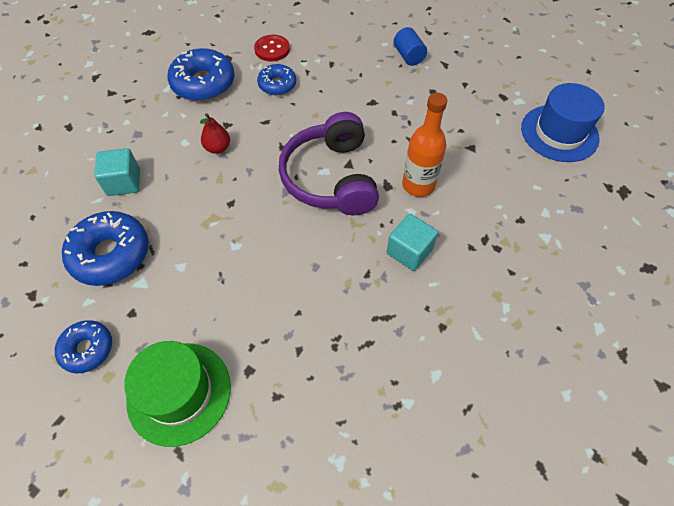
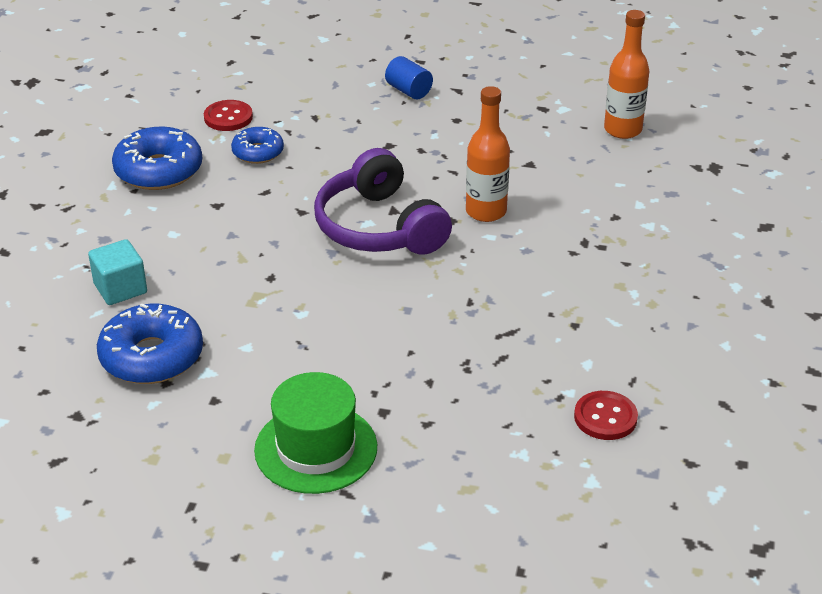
camera: 20 degrees left, 20 degrees down
(87, 349) = (182, 442): blue donut -> none
(218, 148) = (220, 230): red pear -> none
(409, 251) = (506, 271): turquoise cube -> none
(427, 444) = (605, 417): none -> red button
(559, 133) = (622, 130): blue hat -> orange bottle

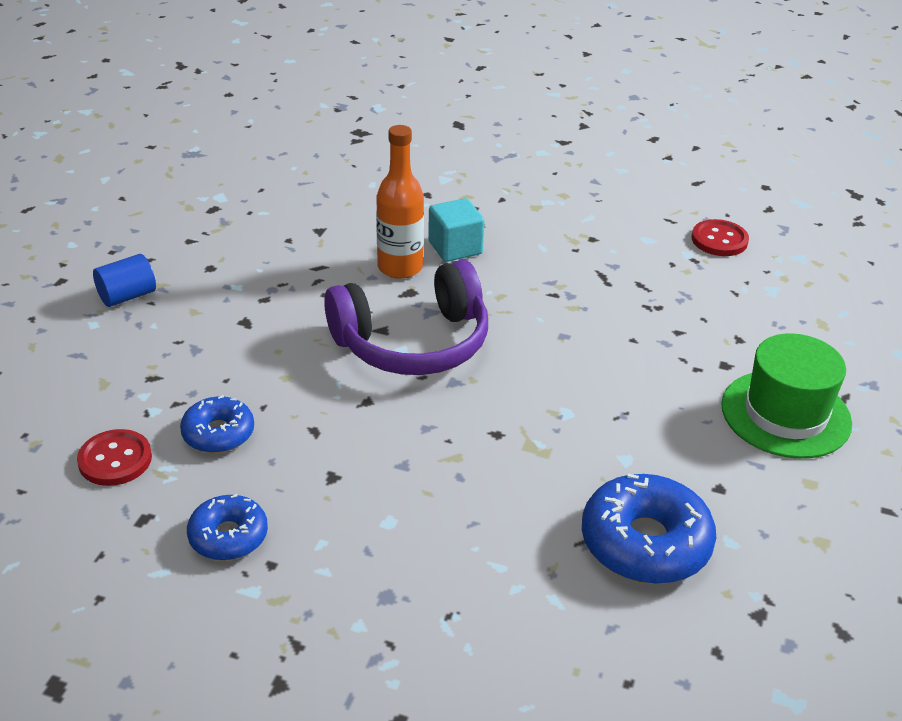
camera: 85 degrees left, 0 degrees up
(120, 288) = (505, 576): turquoise cube -> turquoise cube (455, 248)
(159, 170) = (228, 536): blue donut -> blue donut, size x0.60
(622, 130) = (276, 168): orange bottle -> none

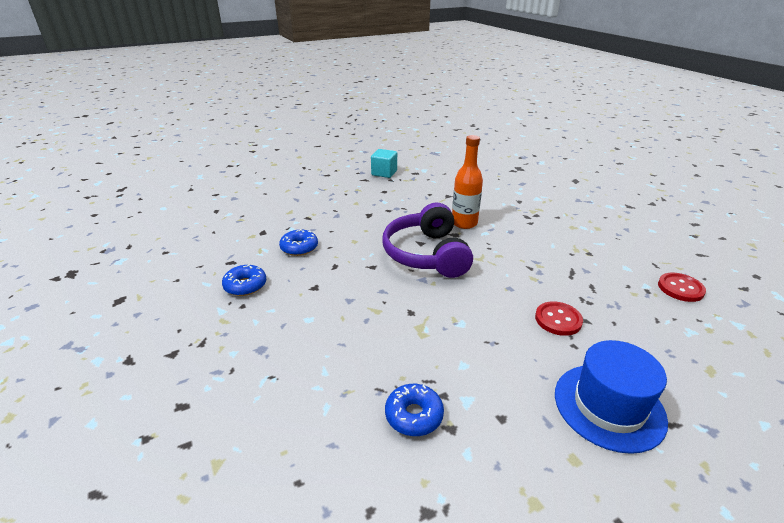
camera: 45 degrees right, 5 degrees down
(115, 460) = (254, 238): red button -> red button (558, 320)
(127, 296) = (341, 188): blue cylinder -> none
(413, 342) = (427, 254): purple headphones -> purple headphones turned 60 degrees clockwise
(455, 248) = (503, 226): turquoise cube -> turquoise cube (384, 173)
(645, 543) = (414, 415): blue donut -> blue donut, size x0.60
(785, 414) = (609, 406): green hat -> blue hat

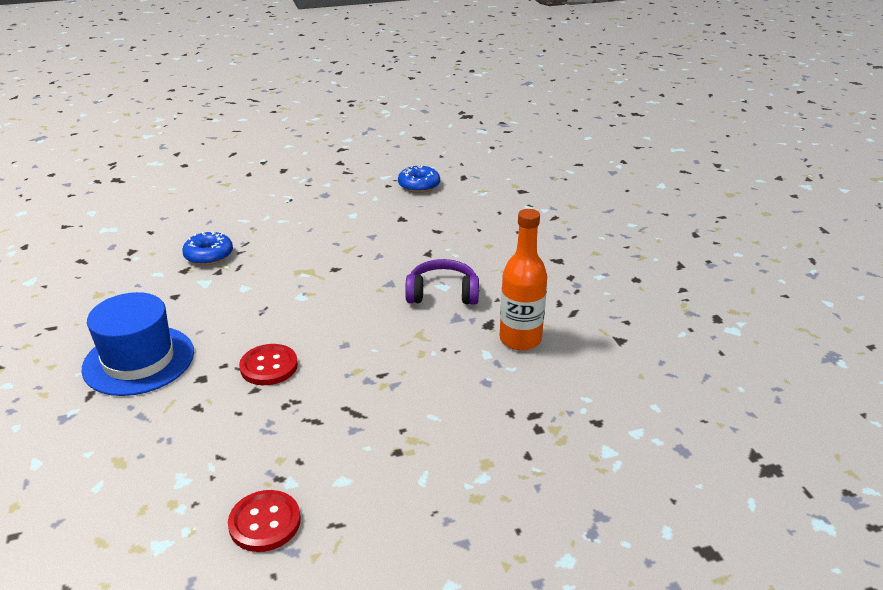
camera: 100 degrees right, 0 degrees up
(299, 248) = (482, 211): blue donut -> none
(384, 173) = (711, 285): turquoise cube -> none
(427, 254) = (442, 294): purple headphones -> purple headphones, size x0.59

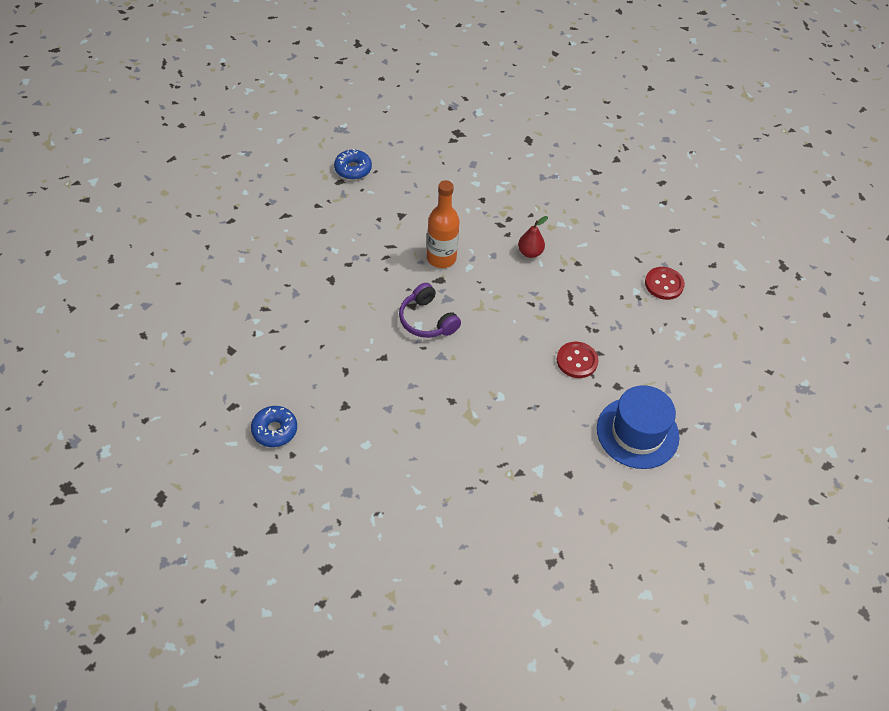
camera: 130 degrees left, 20 degrees up
(209, 255) = (507, 498): blue donut -> blue donut (353, 169)
(459, 416) = (530, 252): none -> red pear

